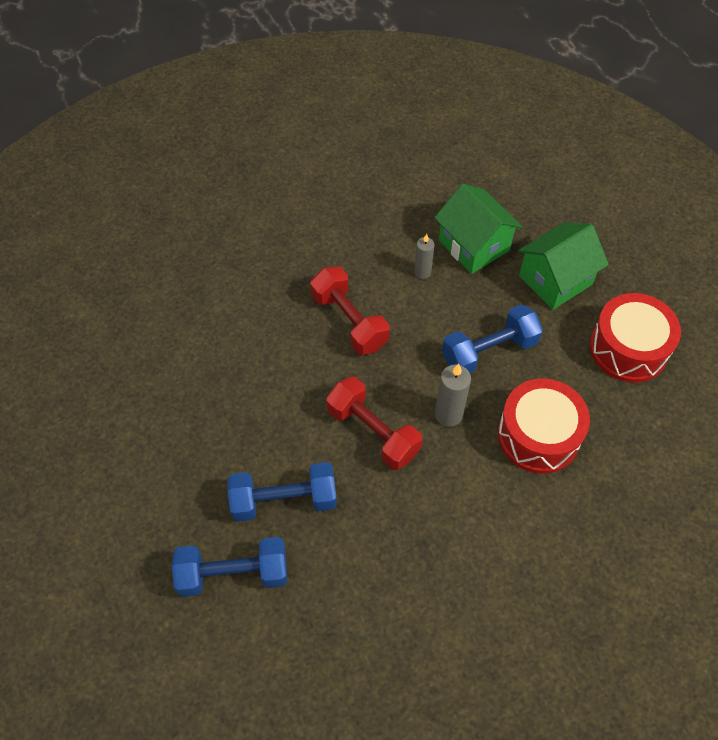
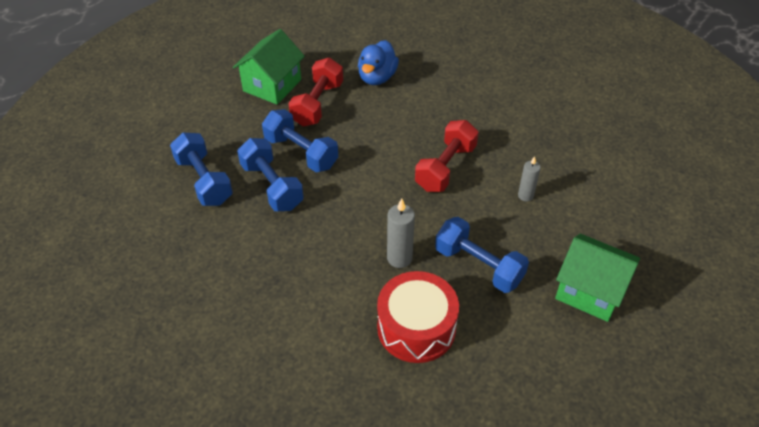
camera: 65 degrees right, 10 degrees down
(170, 325) = (377, 77): none -> blue duck
(247, 450) = (301, 152): none -> blue dumbbell
(373, 432) = (355, 216): red dumbbell -> red dumbbell (317, 104)
(474, 245) = (580, 220): green house -> green house (272, 85)
(628, 348) = (555, 373): red drum -> none

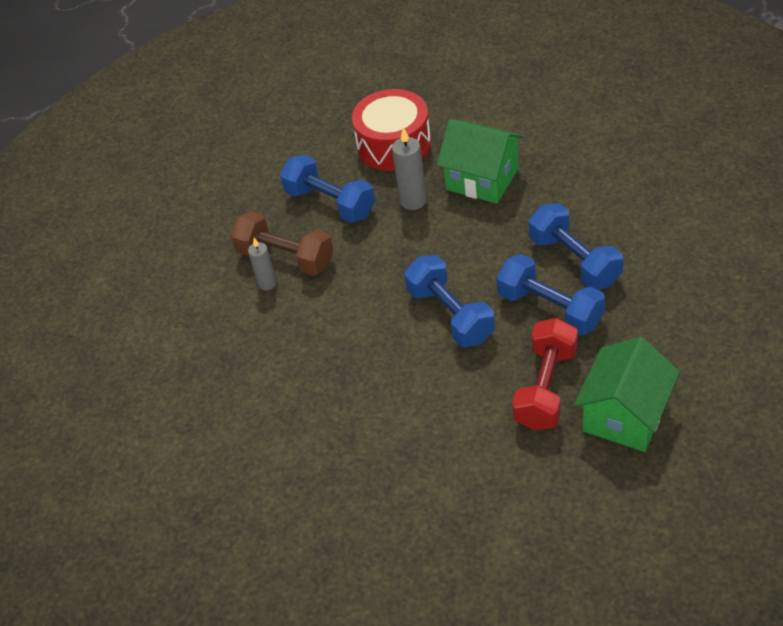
camera: 175 degrees left, 0 degrees up
(204, 181) = (662, 258): blue dumbbell -> blue dumbbell (450, 315)
(377, 77) = (463, 448): blue duck -> none
(445, 168) = (361, 308): red dumbbell -> none
(513, 216) = (286, 257): none -> brown dumbbell
(590, 291) = (222, 193): green house -> green house (482, 179)

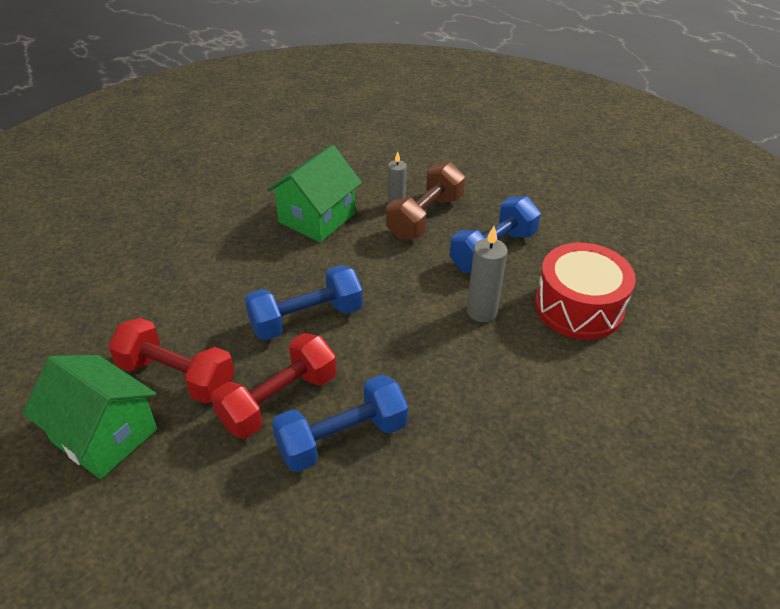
camera: 90 degrees right, 5 degrees down
(482, 179) = (505, 375): green house -> green house (317, 218)
(550, 309) = (278, 400): blue dumbbell -> red dumbbell

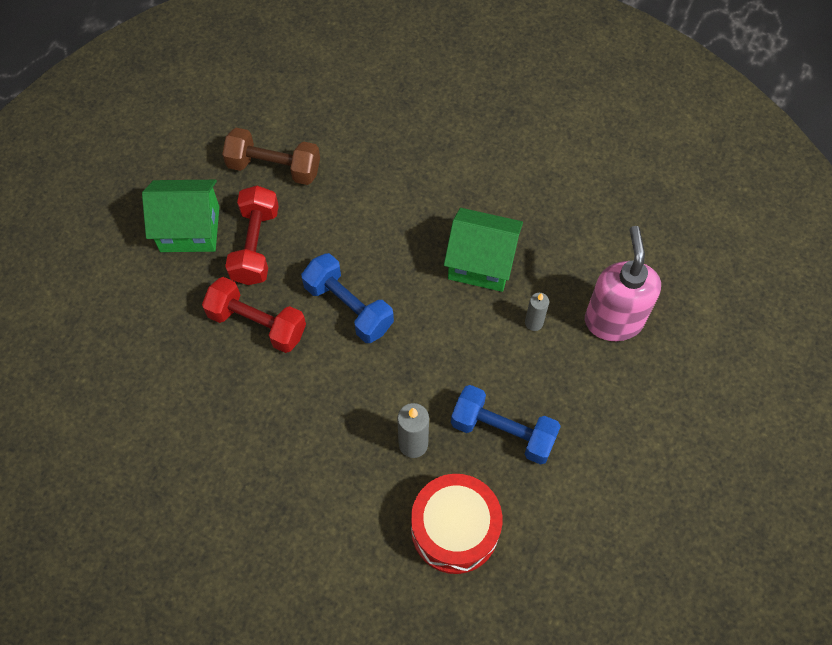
camera: 70 degrees right, 20 degrees up
(104, 435) = (190, 229): green house -> green house turned 75 degrees clockwise
(342, 438) = (237, 381): blue dumbbell -> none
(418, 164) = (613, 320): none -> pink soap dispenser
(425, 217) = (526, 355): brown dumbbell -> brown dumbbell (274, 168)

